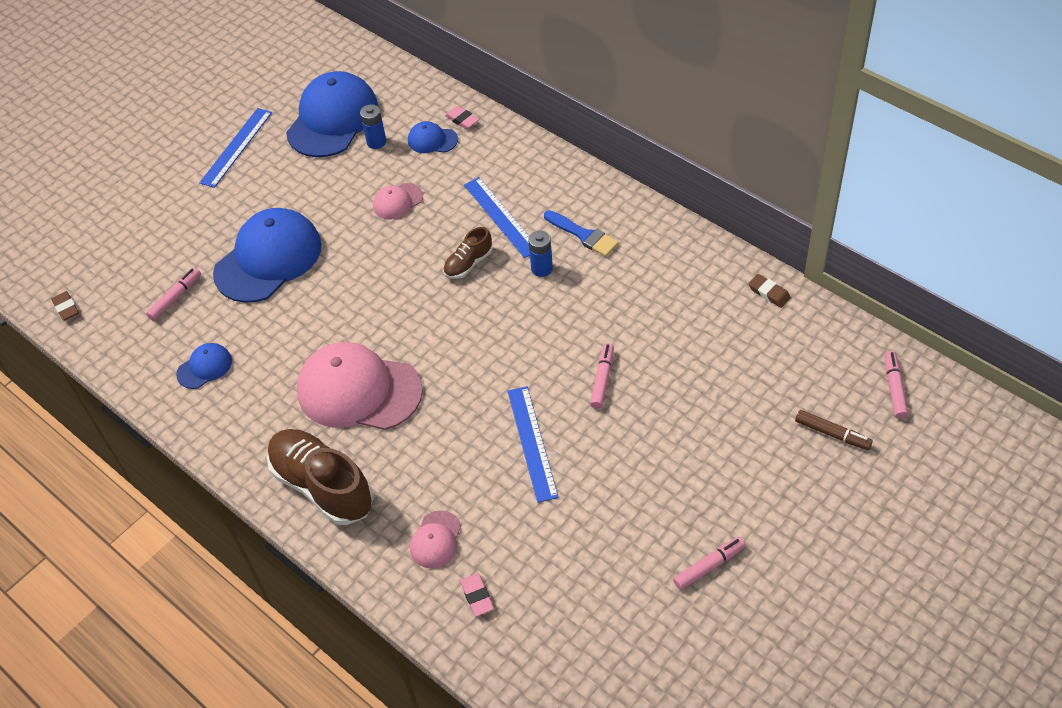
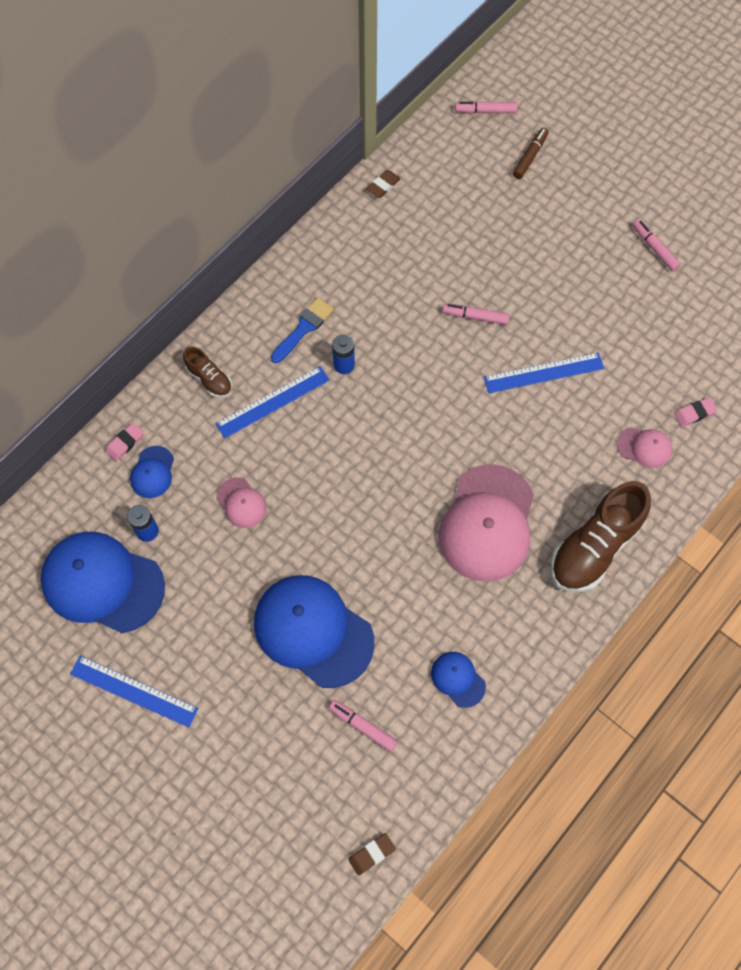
camera: 95 degrees left, 15 degrees up
(468, 263) = (333, 430): brown shoe -> brown shoe (209, 379)

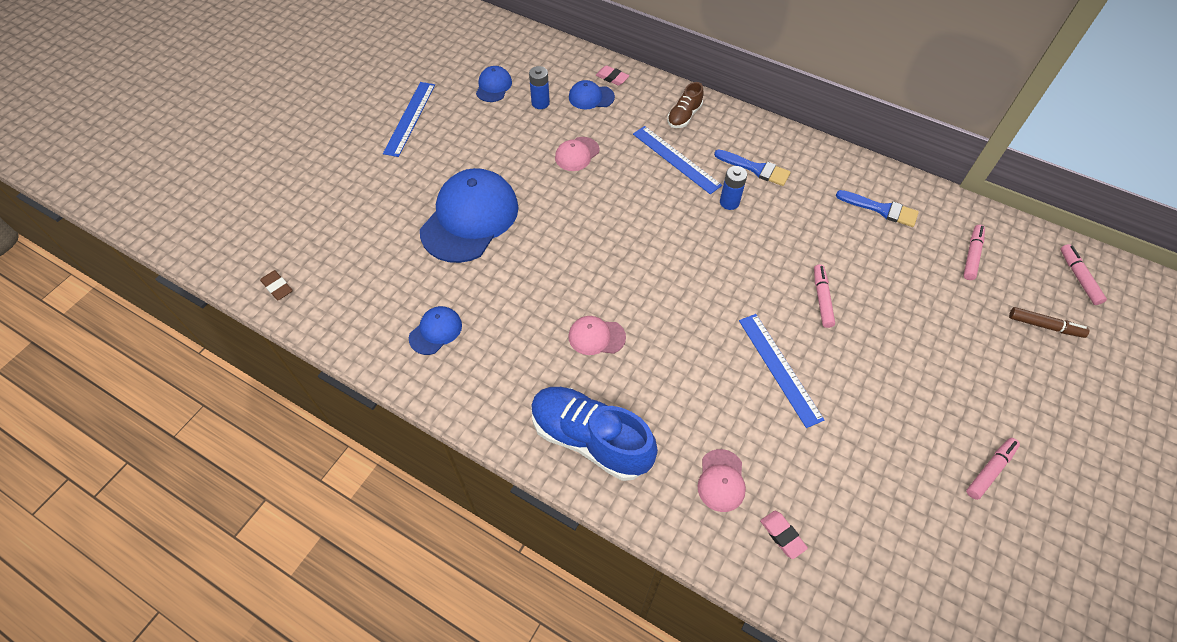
camera: 80 degrees right, 10 degrees down
(102, 583) = (493, 86): blue cap -> blue cap, size x0.46
(363, 726) = (388, 265): pink marker -> pink marker (972, 255)
(380, 234) = (881, 209): none -> blue brush
(383, 186) = (936, 204): brown eraser -> none
(487, 523) = (596, 337): pink cap -> pink cap, size x0.46
(595, 547) = (590, 439): brown shoe -> blue shoe

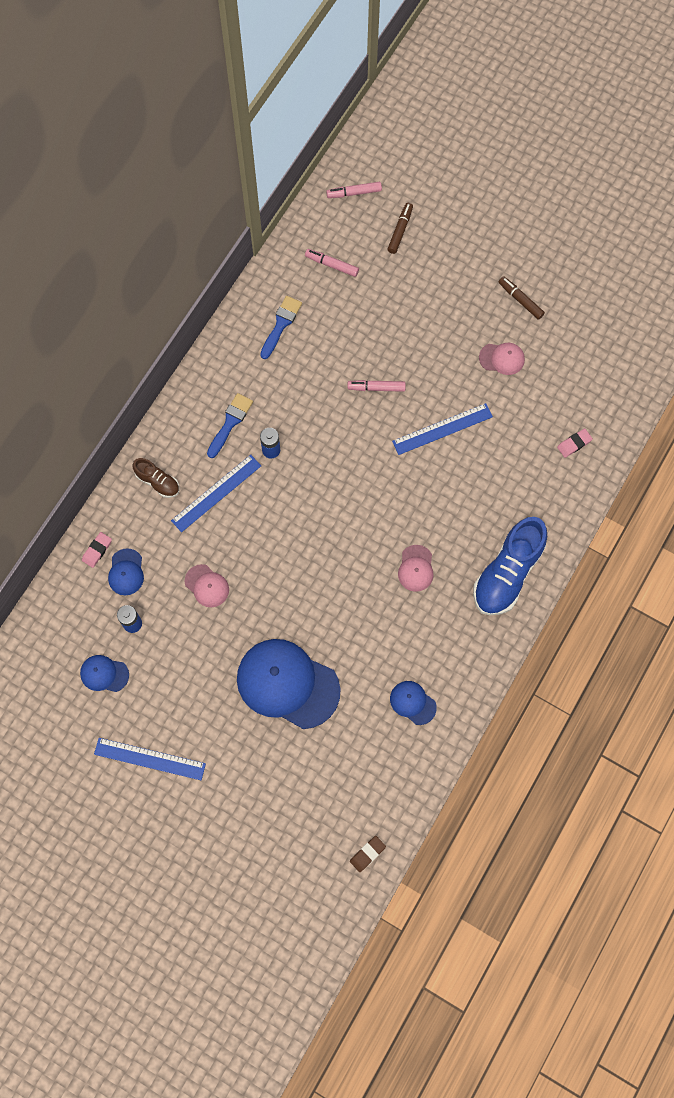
camera: 90 degrees left, 15 degrees up
(721, 480) = (536, 481): pink cap -> pink cap (502, 358)
(990, 470) = (520, 300): pink marker -> brown marker

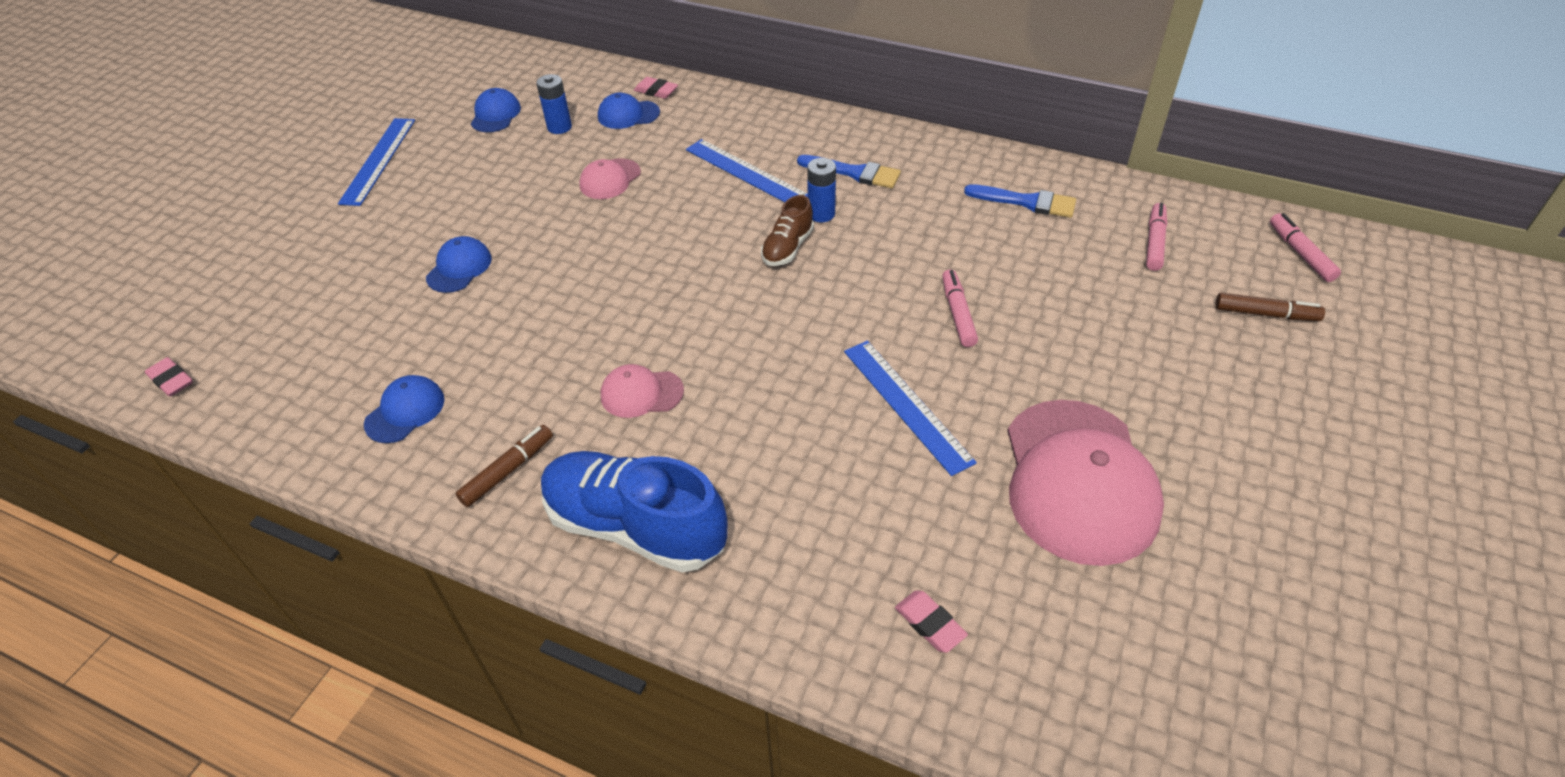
camera: 85 degrees right, 25 degrees down
(158, 482) = (754, 124): brown shoe -> brown shoe (787, 248)
(287, 684) = (459, 268): blue cap -> blue cap, size x0.46
(367, 854) = (171, 380): brown eraser -> pink eraser
(502, 358) = (1079, 481): pink cap -> pink cap, size x2.17
(520, 300) = (1221, 501): brown marker -> brown marker (508, 471)

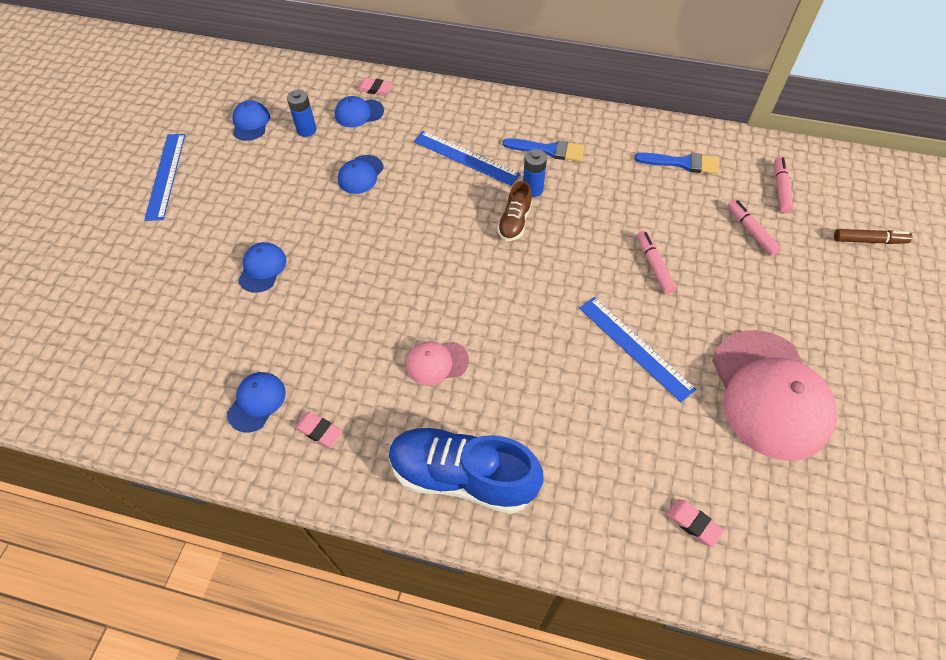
camera: 10 degrees left, 10 degrees up
(171, 380) = (55, 399): pink eraser -> pink eraser (319, 431)
(508, 471) = (353, 443): brown marker -> none
(610, 179) = (360, 175): pink cap -> blue cap
(1300, 253) = (883, 187): pink marker -> pink marker (751, 231)

